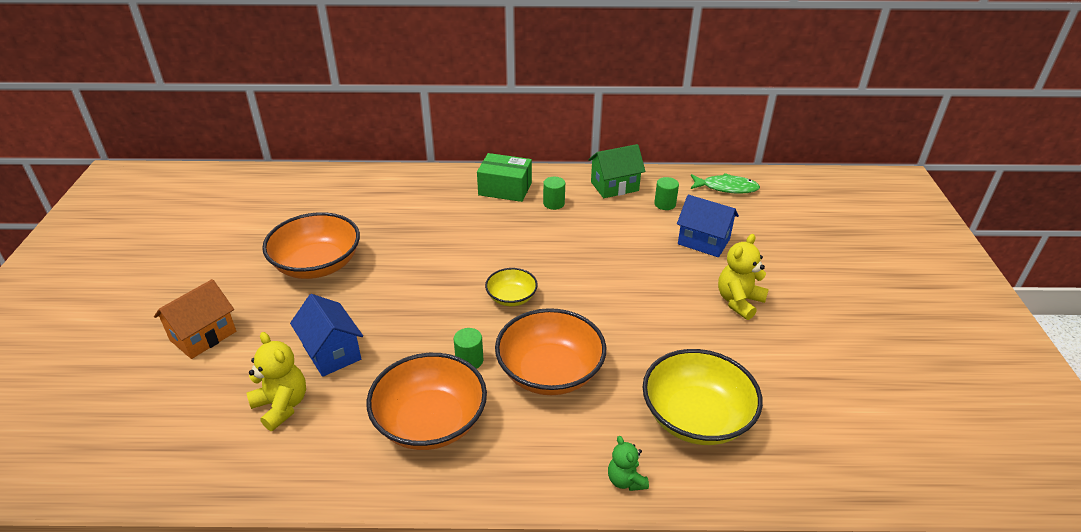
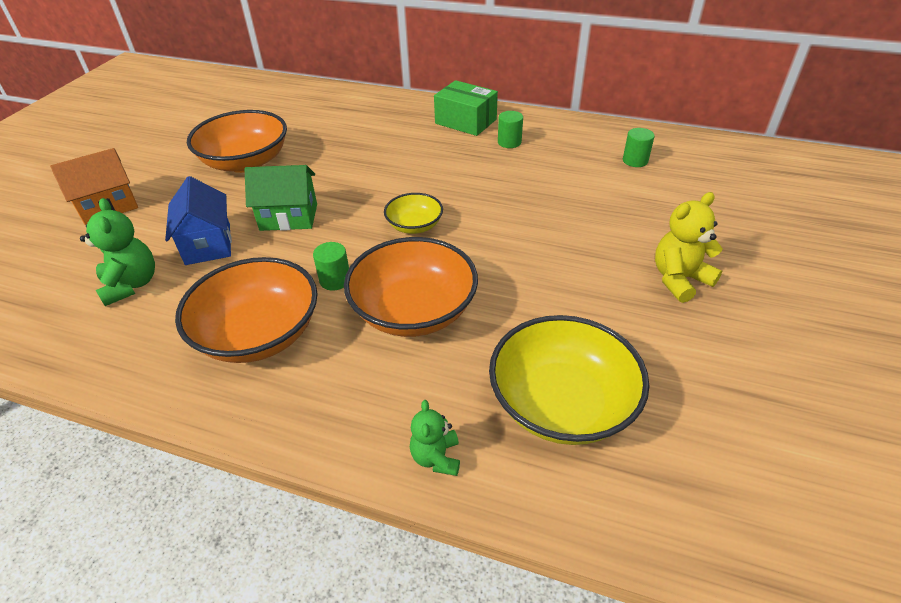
camera: 20 degrees right, 5 degrees up
(282, 406) = (131, 285): yellow teddy bear -> green teddy bear
(614, 186) = (585, 135): green house -> green house (289, 217)
(703, 241) = (664, 206): blue house -> none
(726, 188) = (718, 155): green fish -> none

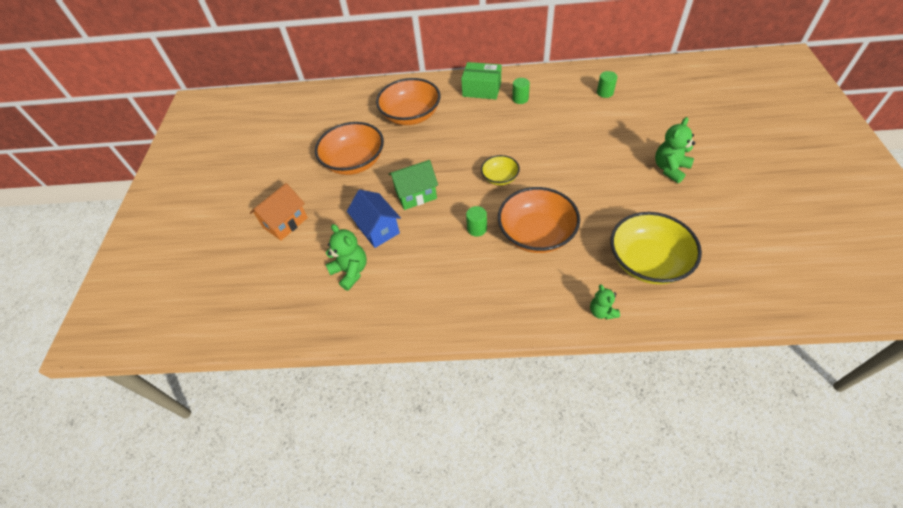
camera: 15 degrees left, 10 degrees up
(259, 334) = (456, 276): orange bowl -> orange bowl (411, 115)
(679, 279) = (670, 169): yellow teddy bear -> green teddy bear

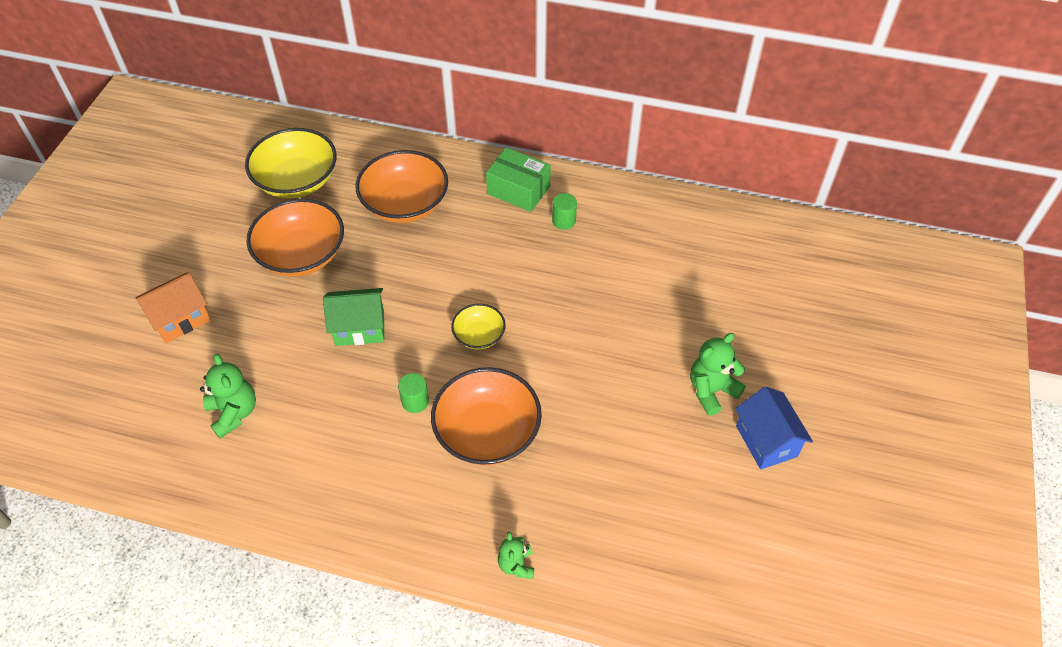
camera: 10 degrees right, 0 degrees up
(378, 229) = (291, 364): blue house -> blue house (766, 441)
(605, 92) = (685, 245): green cylinder -> none
(647, 261) = (609, 515): yellow bowl -> yellow bowl (297, 181)

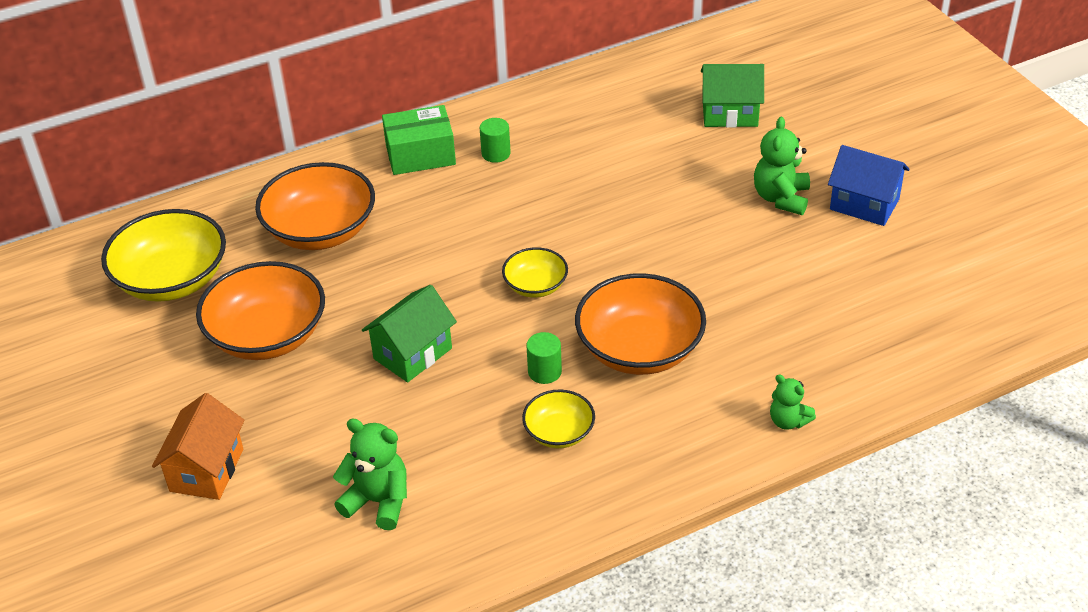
camera: 40 degrees left, 10 degrees down
(375, 451) = (559, 432): none -> yellow bowl
(753, 297) = (730, 114): none -> green house

